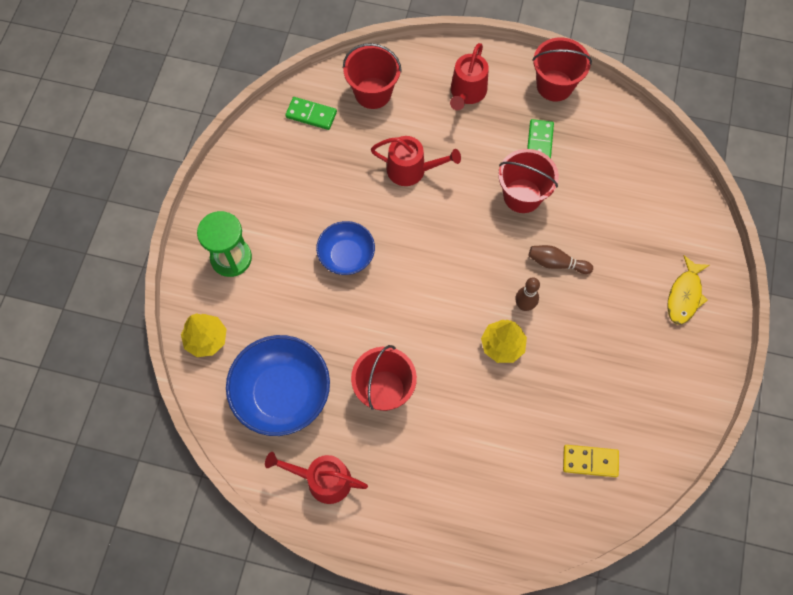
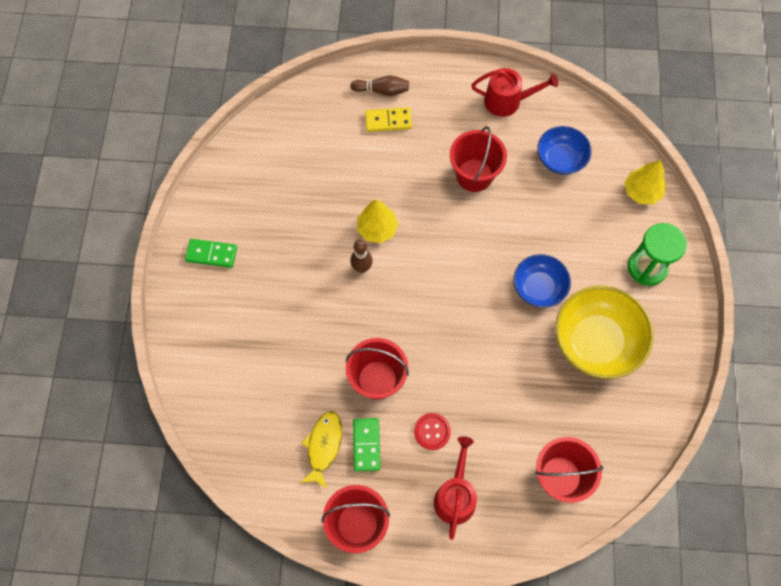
camera: 170 degrees right, 0 degrees up
(282, 393) = (561, 159): blue bowl -> blue bowl, size x0.61
(305, 196) = (596, 341): none -> yellow bowl
(311, 115) = (619, 437): green domino -> green domino (211, 254)
(411, 170) = (497, 389): red watering can -> none
(478, 144) = (432, 431): none -> red button
(556, 263) = (335, 314): brown bowling pin -> brown bowling pin (382, 90)
(590, 461) = (291, 148): yellow domino -> yellow domino (388, 121)
(684, 295) = (210, 302): yellow fish -> yellow fish (323, 446)

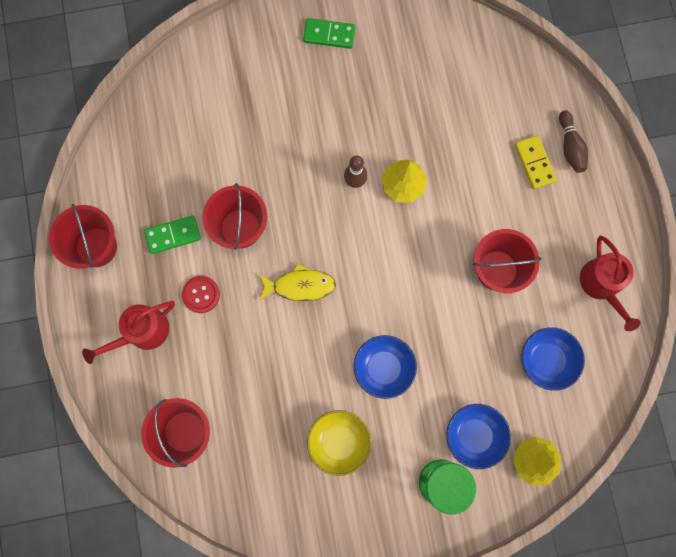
camera: 75 degrees right, 10 degrees up
(211, 254) = (329, 34): green domino -> green domino turned 75 degrees counterclockwise
(323, 446) = (162, 196): yellow fish -> yellow fish (300, 285)
(455, 496) = (142, 332): red watering can -> red watering can turned 150 degrees clockwise
(596, 341) = (339, 442): yellow bowl -> yellow bowl, size x0.61
(612, 231) = (474, 435): none -> blue bowl

